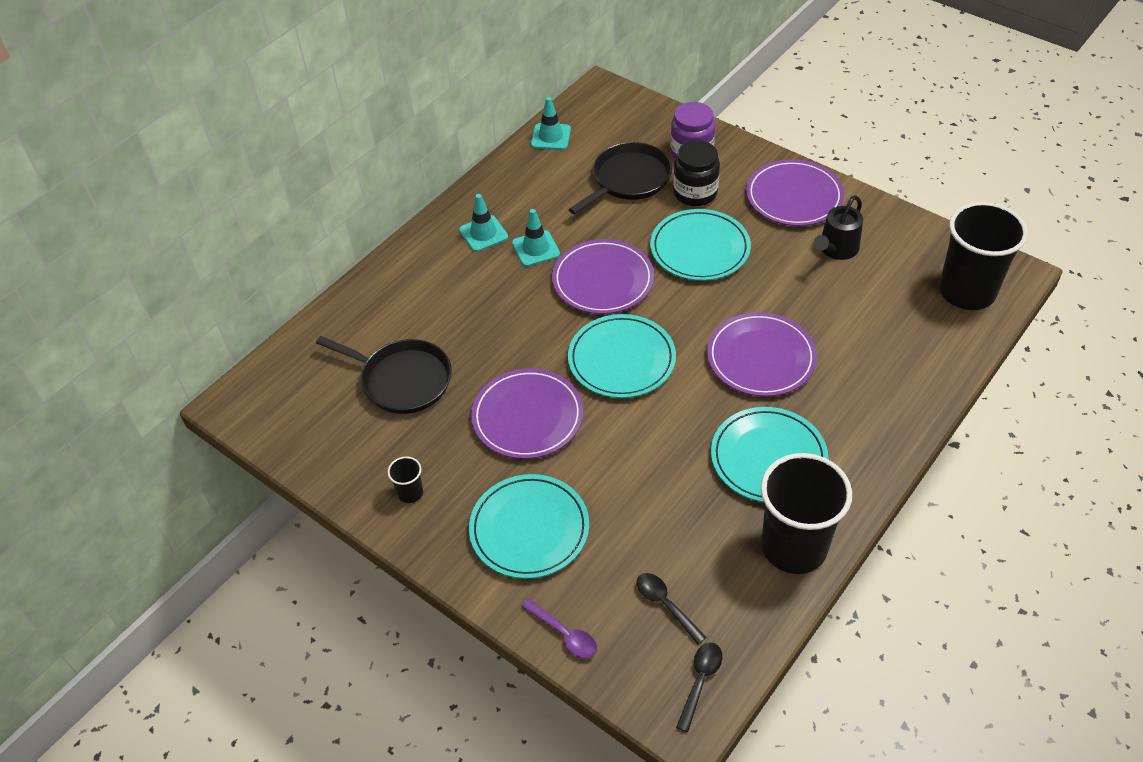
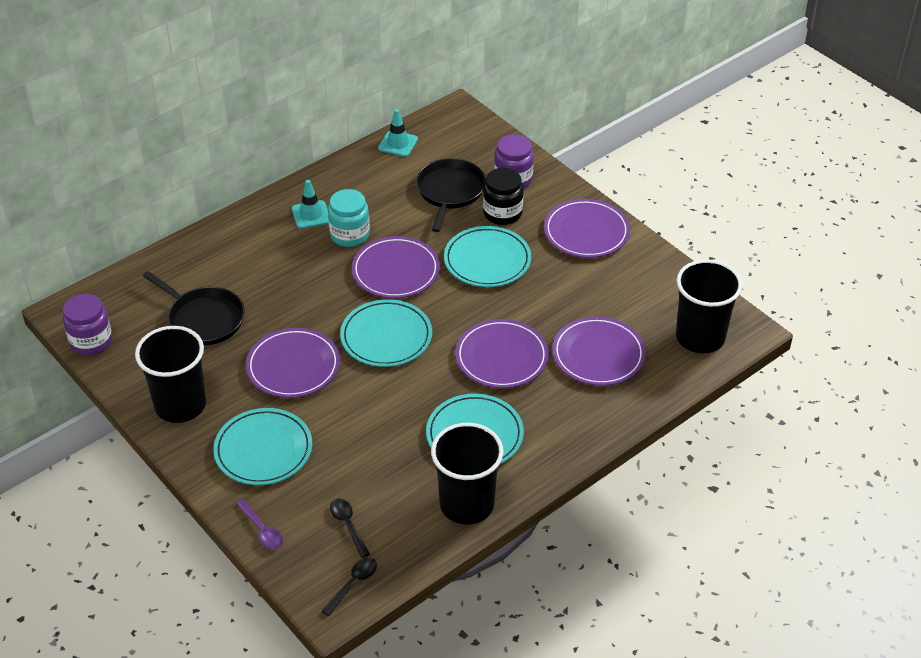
camera: 10 degrees right, 5 degrees down
(276, 434) = (91, 341): none -> purple jar
(410, 493) = (180, 405): black cup -> black cup, size x2.43
(536, 249) = (349, 235): turquoise traffic cone -> turquoise jar
(628, 180) = (450, 192): black pan -> black pan turned 45 degrees counterclockwise
(836, 249) = (603, 282): black watering can -> none
(866, 333) = (598, 354): none -> purple plate

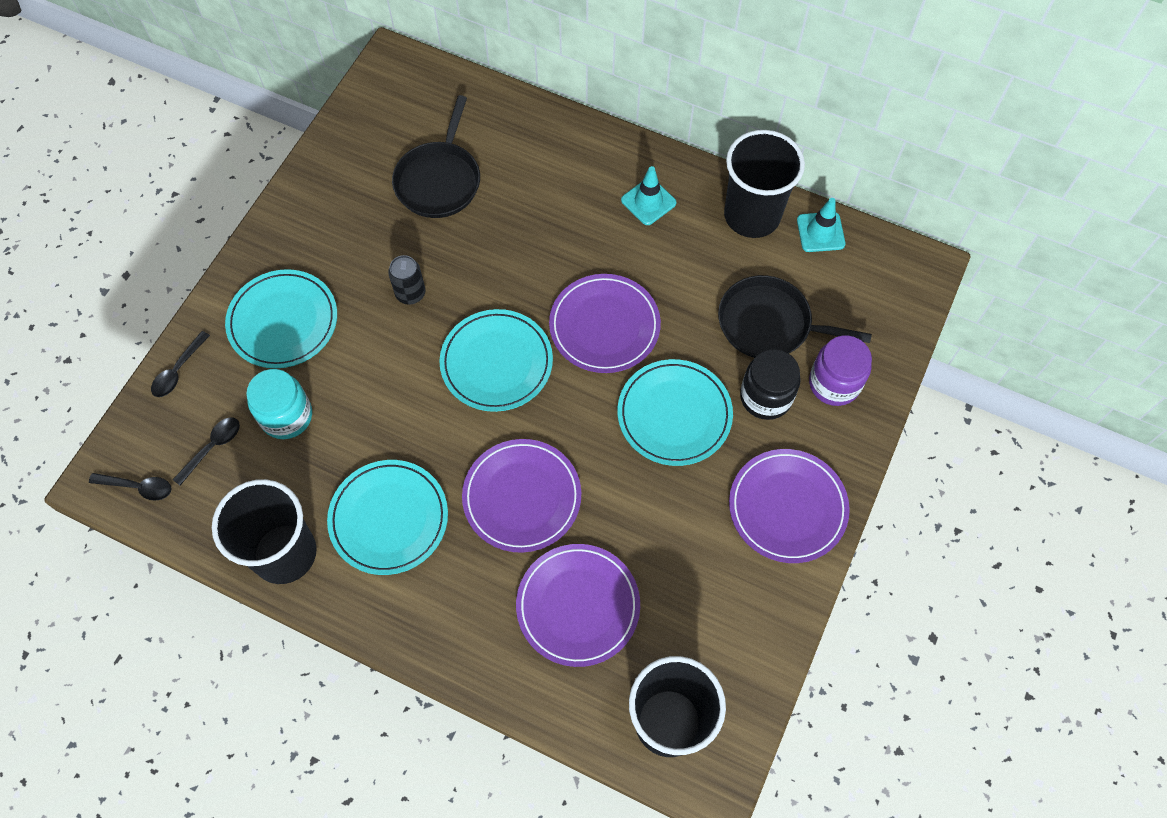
camera: 65 degrees right, 20 degrees up
(91, 341) = (363, 102): purple jar -> none
(180, 405) = (312, 219): black cup -> black cup (752, 215)
(262, 530) = (178, 370): purple spoon -> black spoon
(293, 366) = (410, 293): purple plate -> black can
(349, 235) = (637, 254): turquoise jar -> turquoise jar (286, 416)
(450, 192) = (769, 324): black pan -> black pan turned 150 degrees counterclockwise

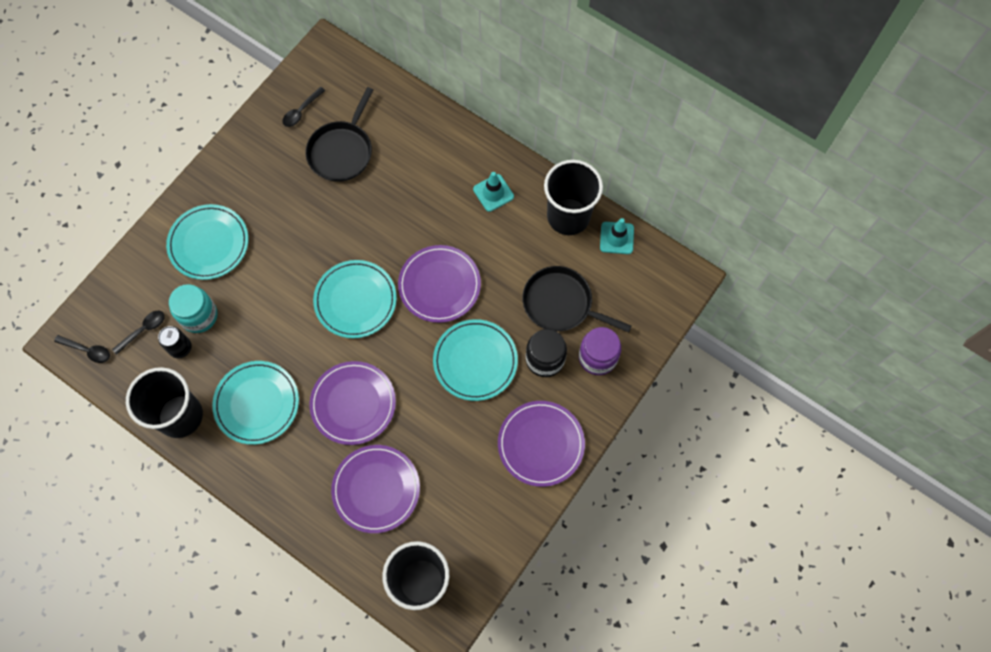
camera: 10 degrees right, 5 degrees up
(178, 370) = (129, 268): black spoon -> black spoon (301, 111)
(410, 293) = (304, 237): black can -> black can (180, 348)

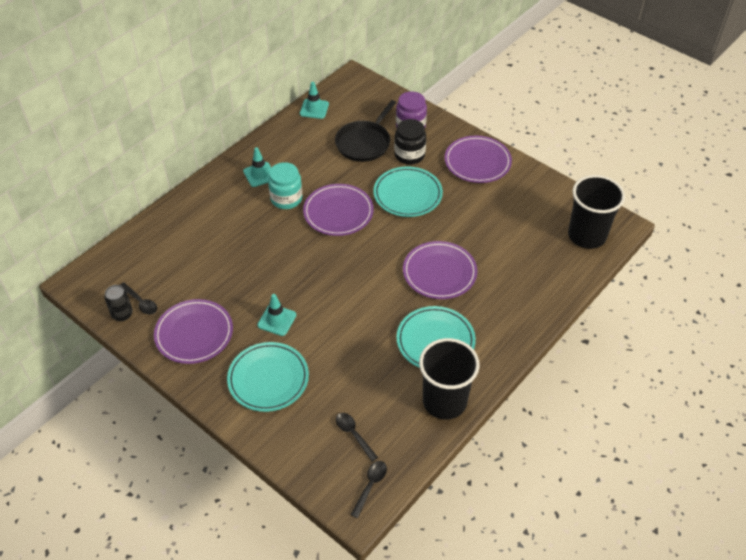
camera: 85 degrees left, 20 degrees down
(180, 348) = (376, 402): black can -> black can (122, 314)
(199, 315) = (344, 387): turquoise jar -> turquoise jar (286, 199)
(281, 241) = (277, 320): none -> turquoise traffic cone
(342, 151) = (193, 273): black pan -> none
(355, 300) = (344, 268): turquoise plate -> none
(376, 489) = (513, 260): purple plate -> purple plate (194, 333)
(568, 216) = (290, 133): black cup -> none

